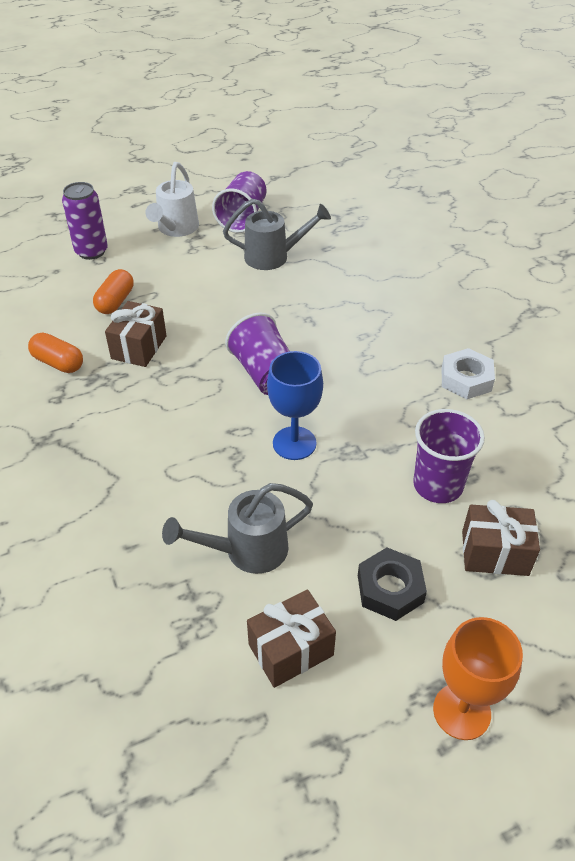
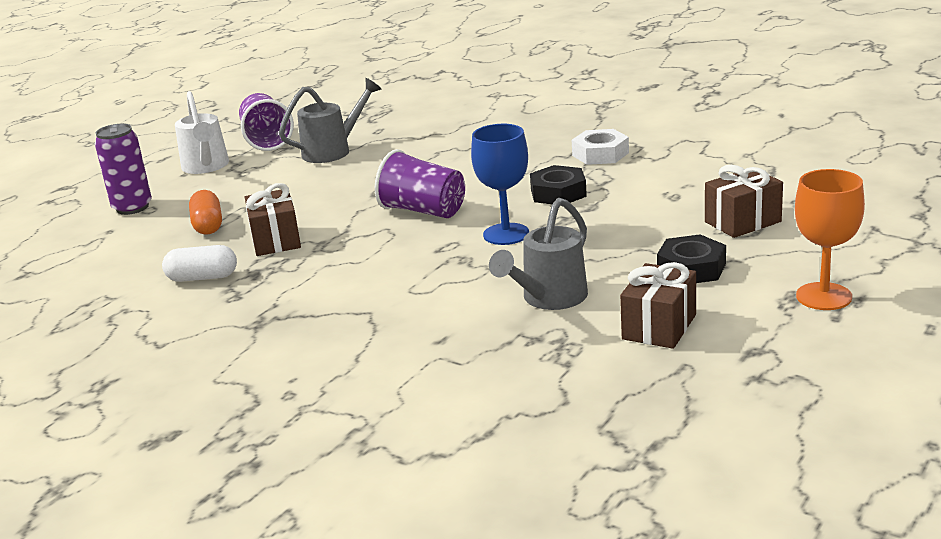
camera: 30 degrees left, 20 degrees down
(58, 363) = (202, 278): orange capsule -> white capsule
(383, 413) = (558, 193): none -> black nut
(438, 485) = (654, 209): purple cup -> none

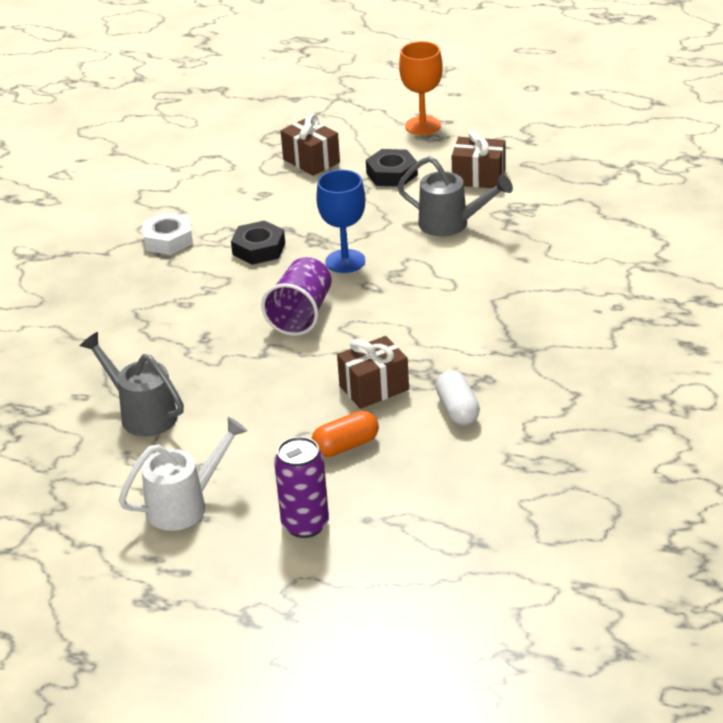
camera: 105 degrees left, 10 degrees up
(267, 140) = (100, 480): purple cup -> none

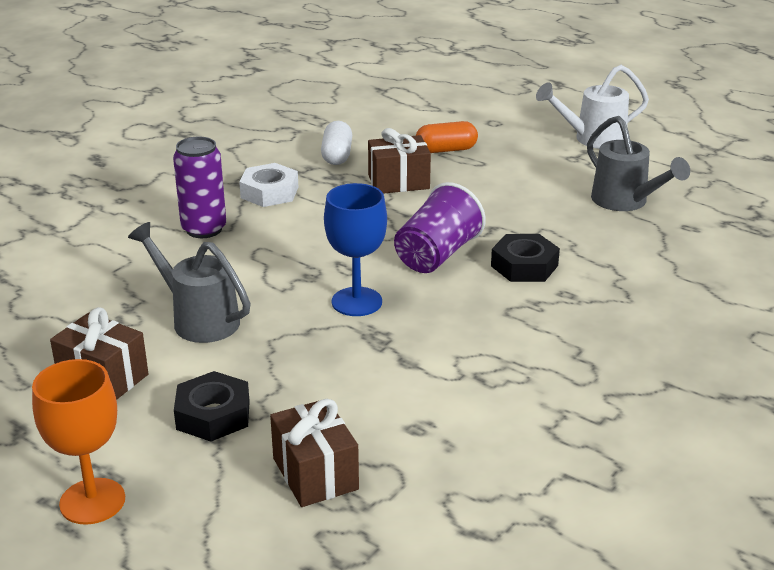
camera: 165 degrees left, 5 degrees down
(168, 240) = (576, 383): white nut -> white nut (269, 192)
(258, 249) = (456, 341): black nut -> black nut (524, 266)
(305, 525) = (500, 115): purple can -> purple can (204, 229)

